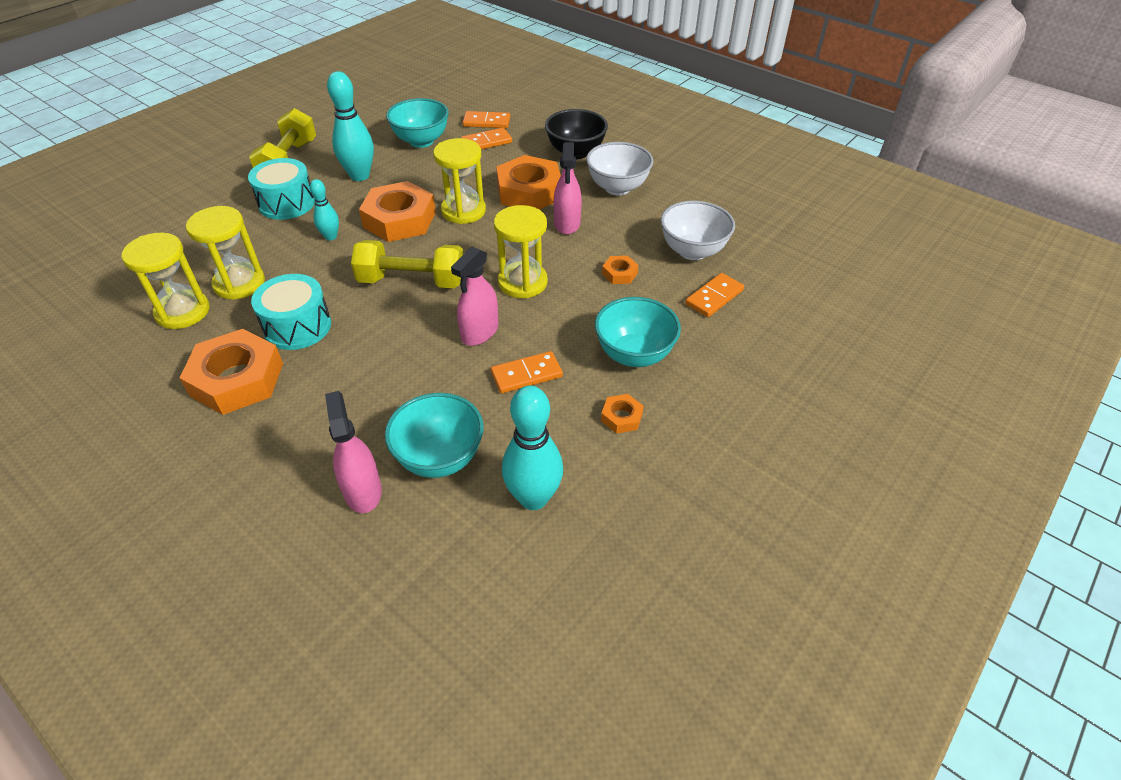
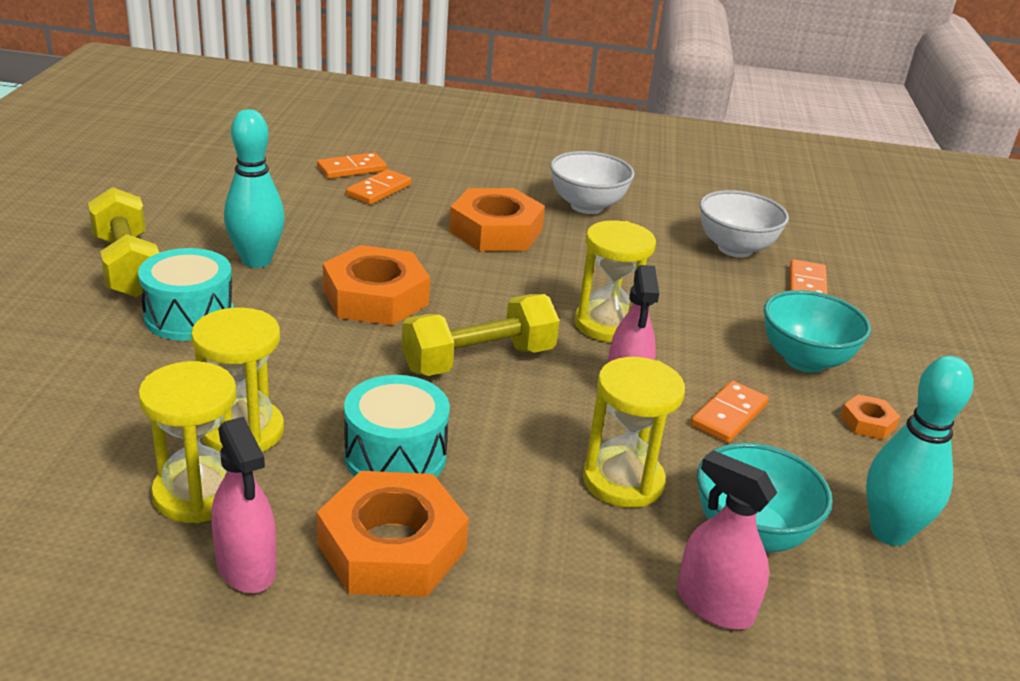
camera: 35 degrees left, 15 degrees down
(331, 237) = (306, 340): turquoise bowling pin -> none
(421, 141) = (292, 205): turquoise bowl -> none
(463, 211) = (444, 268): yellow hourglass -> yellow hourglass (623, 481)
(567, 223) = (579, 253): pink spray bottle -> pink spray bottle (246, 567)
(575, 153) = (498, 181): black bowl -> none
(619, 273) = (694, 288): orange nut -> none

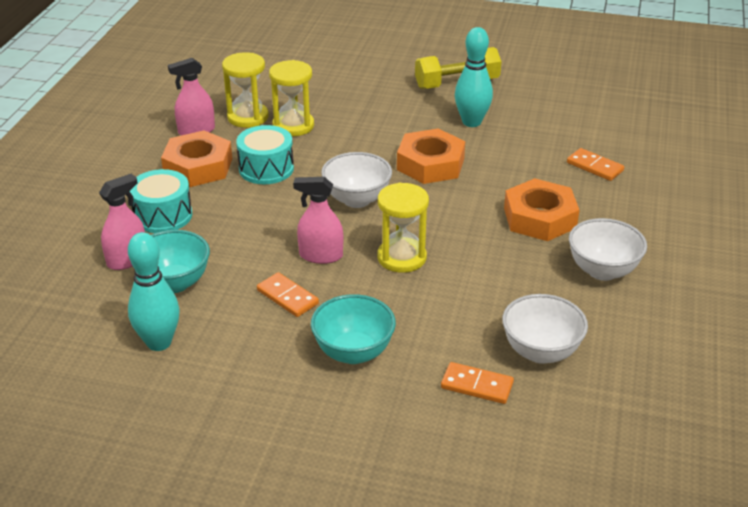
camera: 100 degrees right, 5 degrees up
(189, 316) = (402, 105): turquoise drum -> turquoise drum (163, 215)
(352, 169) = (629, 155): orange domino -> none
(478, 360) = (357, 200): yellow dumbbell -> white bowl
(623, 481) = (230, 242): yellow hourglass -> none
(867, 422) = (270, 366): orange nut -> none

